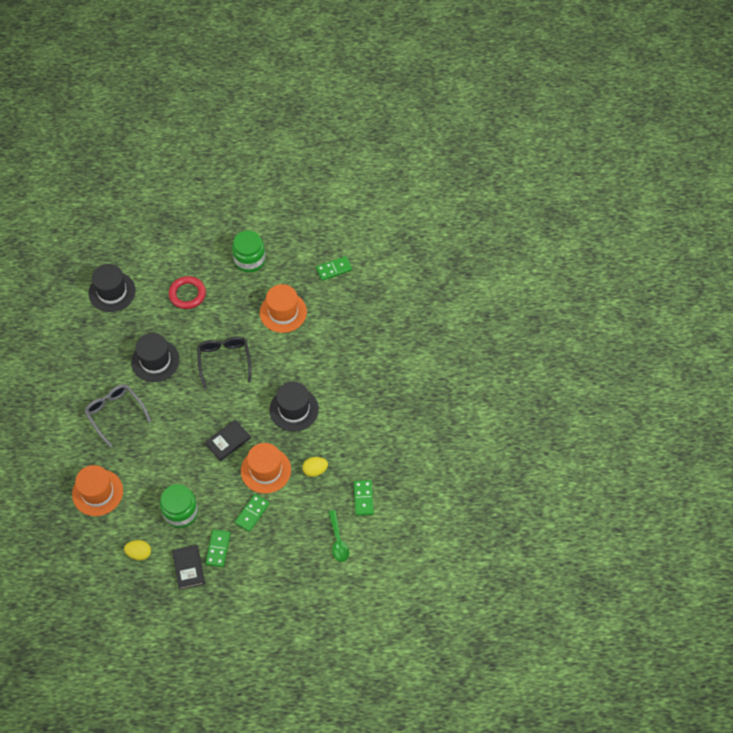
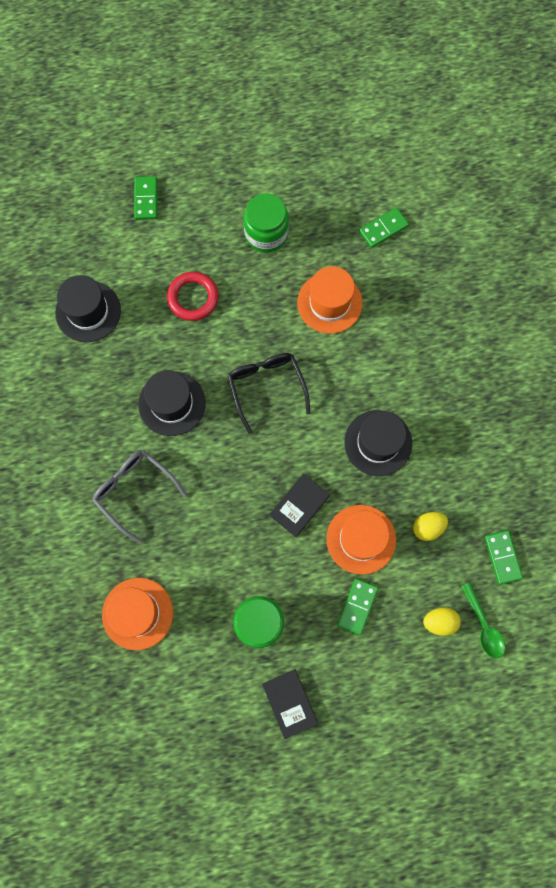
camera: 10 degrees left, 15 degrees up
(139, 553) = (216, 694): yellow egg -> yellow egg (439, 621)
(218, 549) = (323, 667): green domino -> green domino (146, 199)

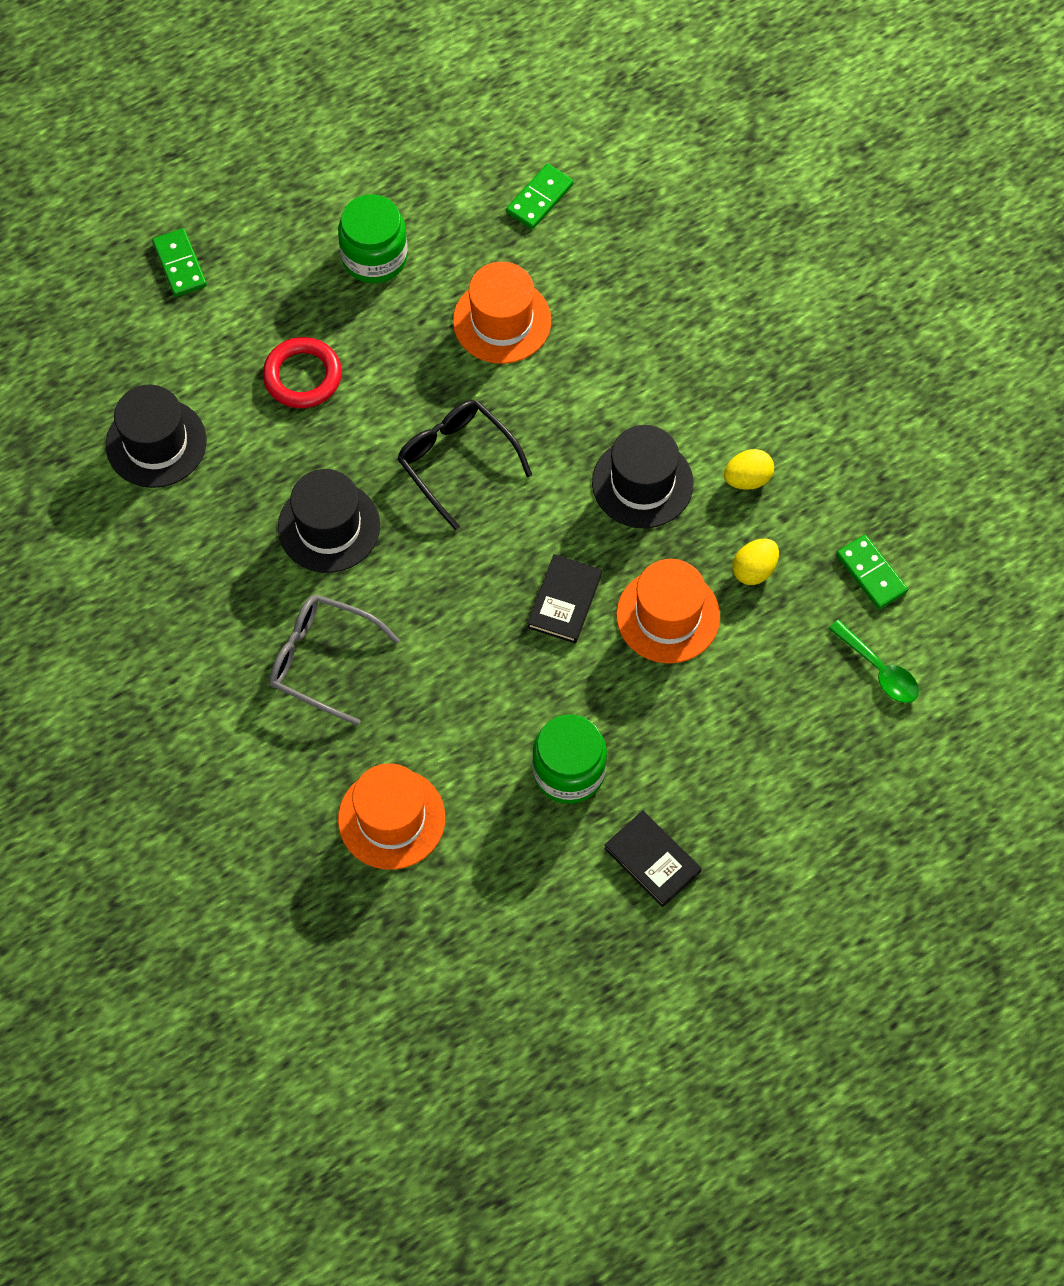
camera: 20 degrees left, 10 degrees down
(357, 606) = (697, 704): green domino -> none
(439, 621) = (817, 685): yellow egg -> yellow egg (747, 479)

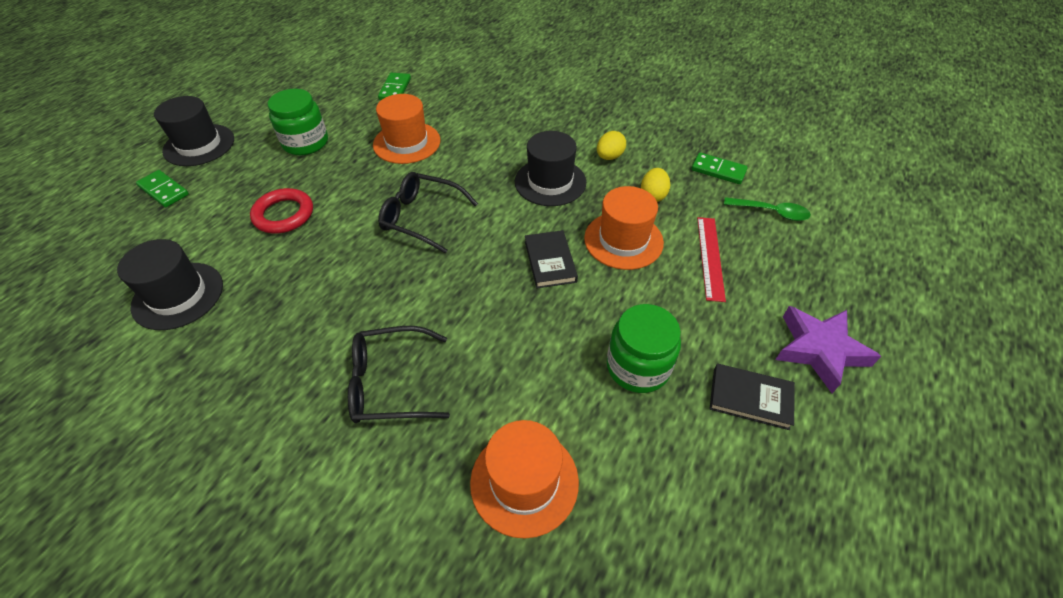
camera: 30 degrees left, 15 degrees down
(322, 660) = (390, 383): grey glasses -> black glasses
(329, 527) = (348, 290): black hat -> black hat (199, 145)
(749, 690) = (710, 257): none -> red ruler
(767, 854) = (819, 350): none -> purple star

